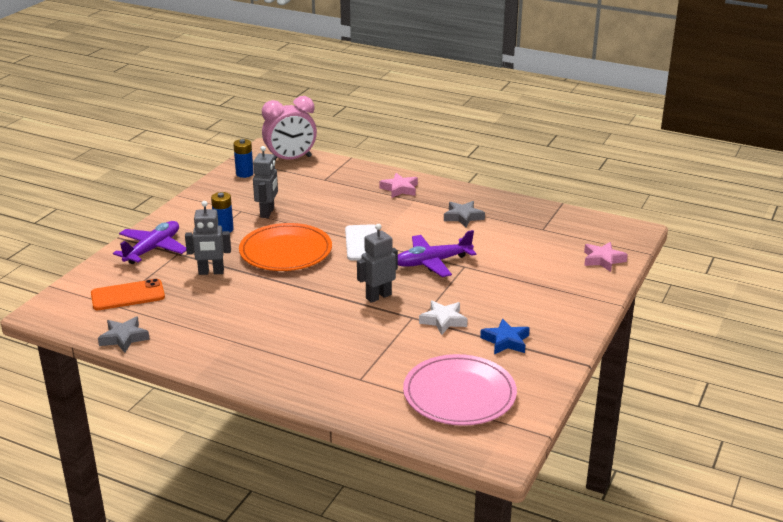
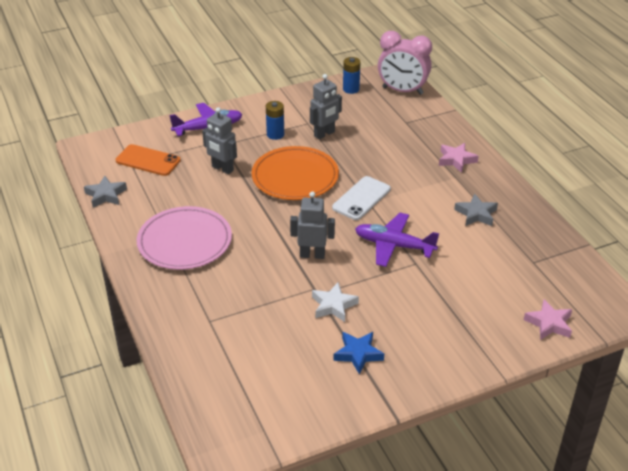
camera: 40 degrees right, 10 degrees up
(459, 394) = (261, 380): pink plate -> pink plate (184, 241)

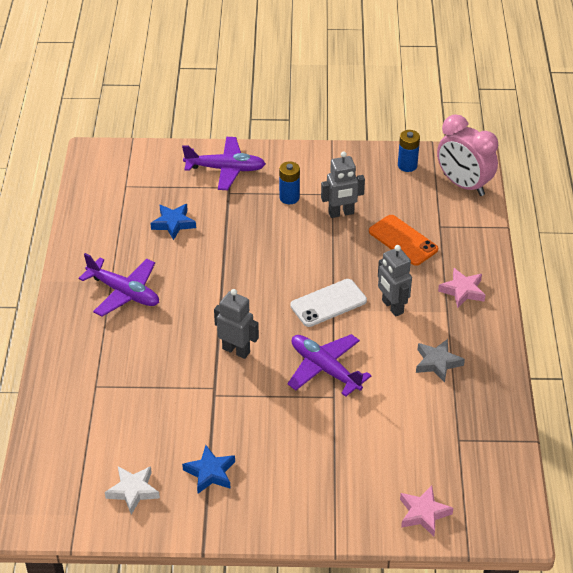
camera: 25 degrees right, 5 degrees up
(106, 195) = (81, 215): grey star -> none
(148, 160) = (143, 188): orange phone -> orange phone (403, 240)
(184, 241) = (124, 292): pink plate -> purple plane
(192, 179) = (173, 223): none -> blue star
(222, 169) = (210, 221): grey robot -> grey robot (392, 307)
(295, 177) = (277, 255): orange plate -> none
(333, 305) = (221, 413): white star -> white star (133, 491)

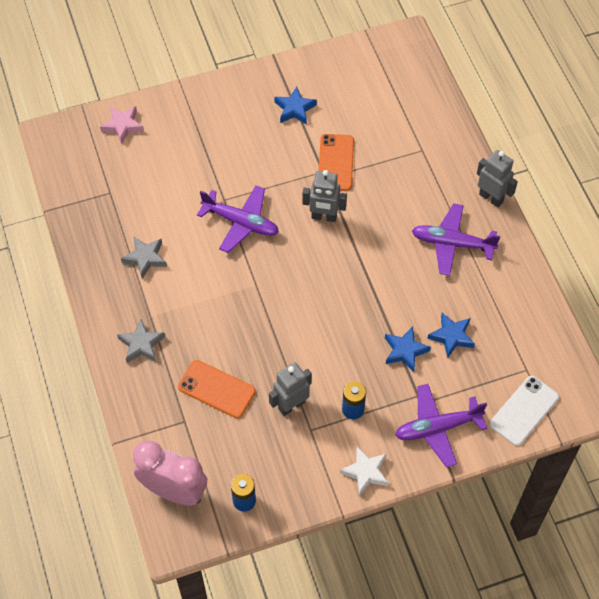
camera: 160 degrees right, 15 degrees up
(133, 491) = (344, 79): white star -> white star (365, 472)
(195, 400) = (336, 162): none -> orange phone
(221, 224) = (405, 351): none -> blue star
(328, 303) = (263, 290): white phone -> white phone (524, 410)
(392, 307) = (203, 305): grey robot -> grey robot (491, 198)
(462, 291) = (141, 344): pink star -> grey star

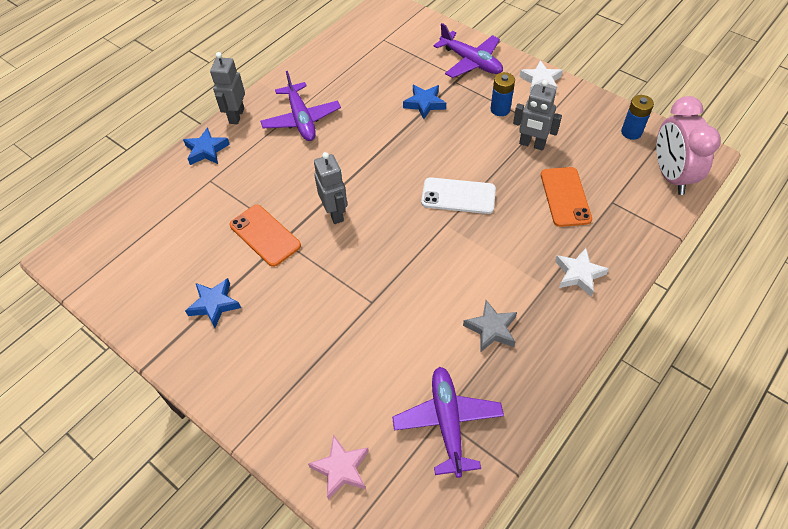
camera: 120 degrees left, 5 degrees down
(141, 344) = (578, 274): grey star -> white star
(241, 222) = (388, 272): purple plane -> purple plane (447, 422)
(336, 162) = (265, 235): orange phone -> orange phone turned 75 degrees clockwise
(451, 336) = (389, 85): blue star -> blue star (206, 150)
(524, 410) = (417, 29): white phone -> white phone (458, 196)

